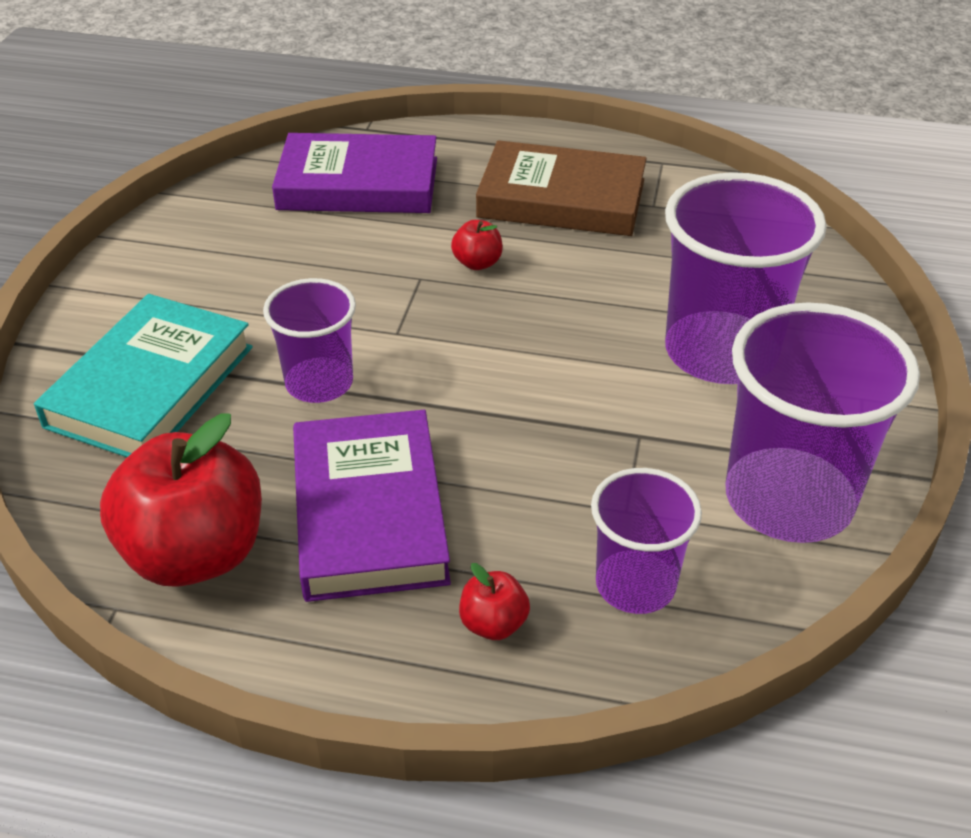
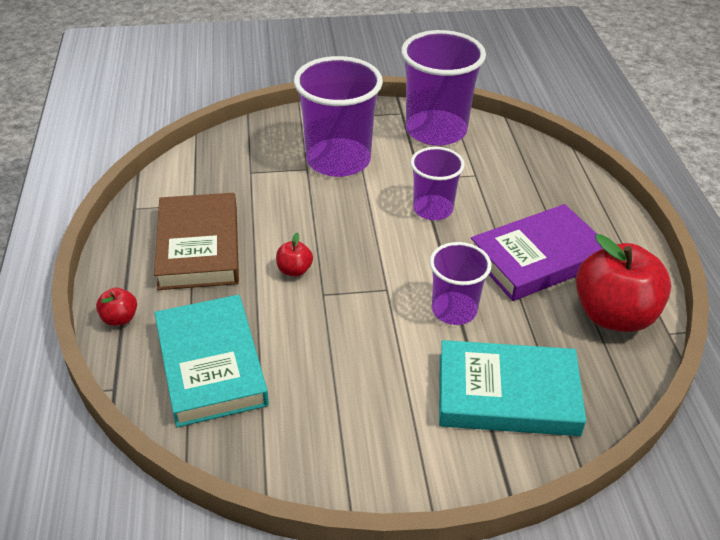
camera: 110 degrees left, 0 degrees up
(358, 183) = (210, 365): purple book -> turquoise book
(493, 624) = (571, 201): red apple -> red apple (120, 318)
(635, 585) = (518, 165): purple cup -> purple cup (433, 209)

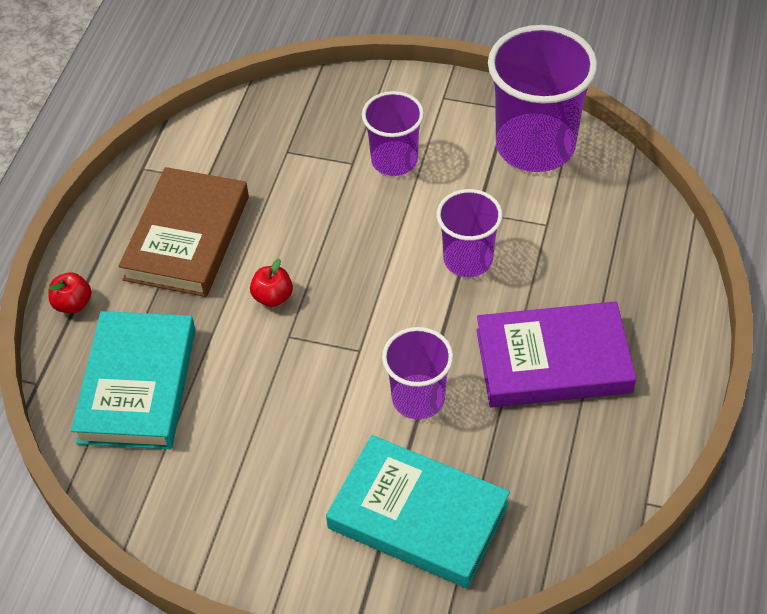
camera: 25 degrees right, 10 degrees up
(338, 160) = (394, 160): purple cup -> purple cup, size x0.59
(613, 315) = (595, 460): red apple -> none

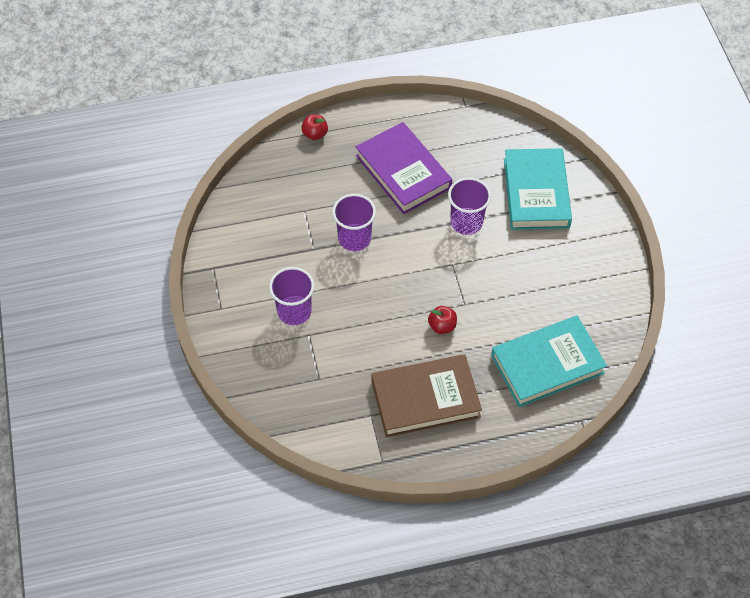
camera: 120 degrees left, 5 degrees up
(73, 304) = (515, 436): red apple -> red apple (315, 134)
(535, 146) = (241, 239): purple cup -> none

